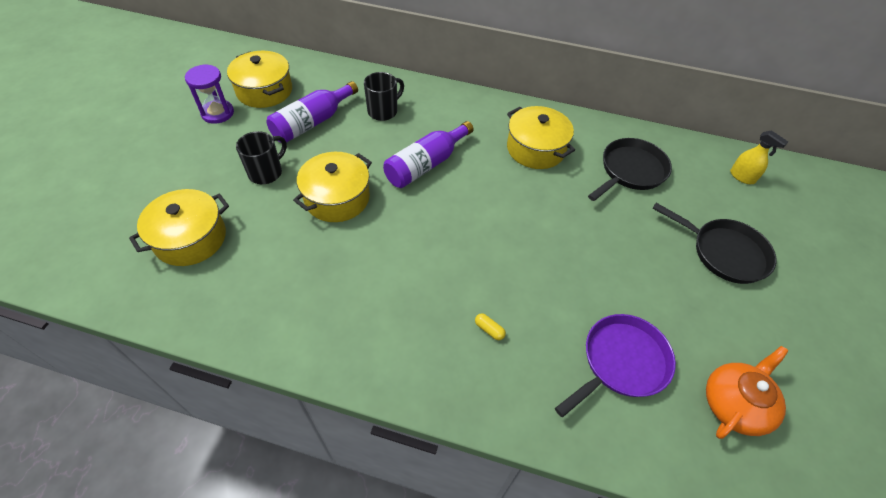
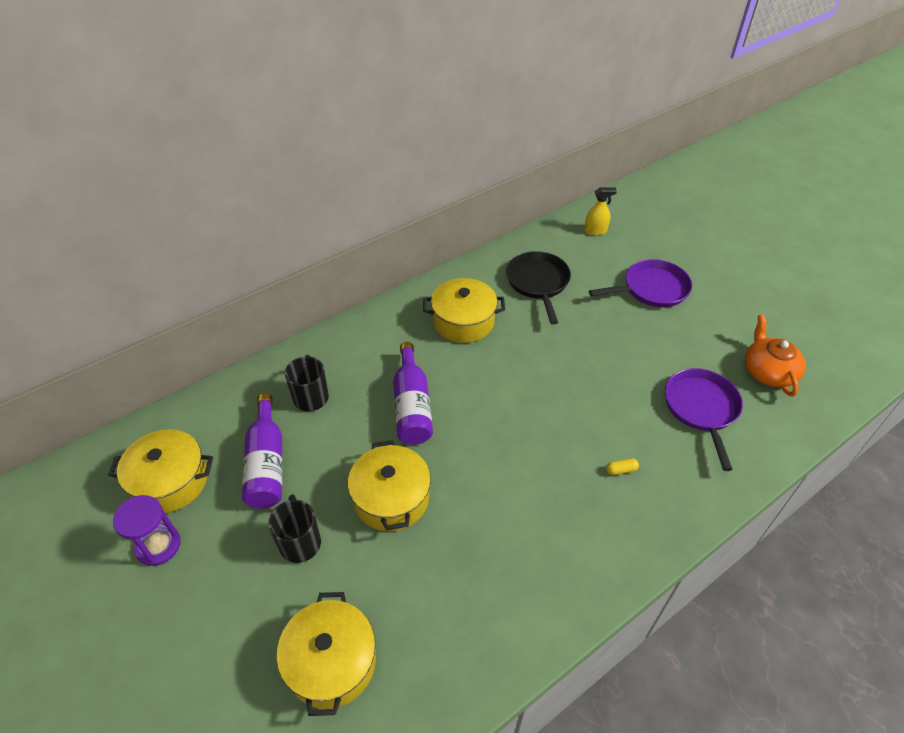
camera: 50 degrees left, 5 degrees down
(724, 252) = (651, 289): black pan -> purple pan

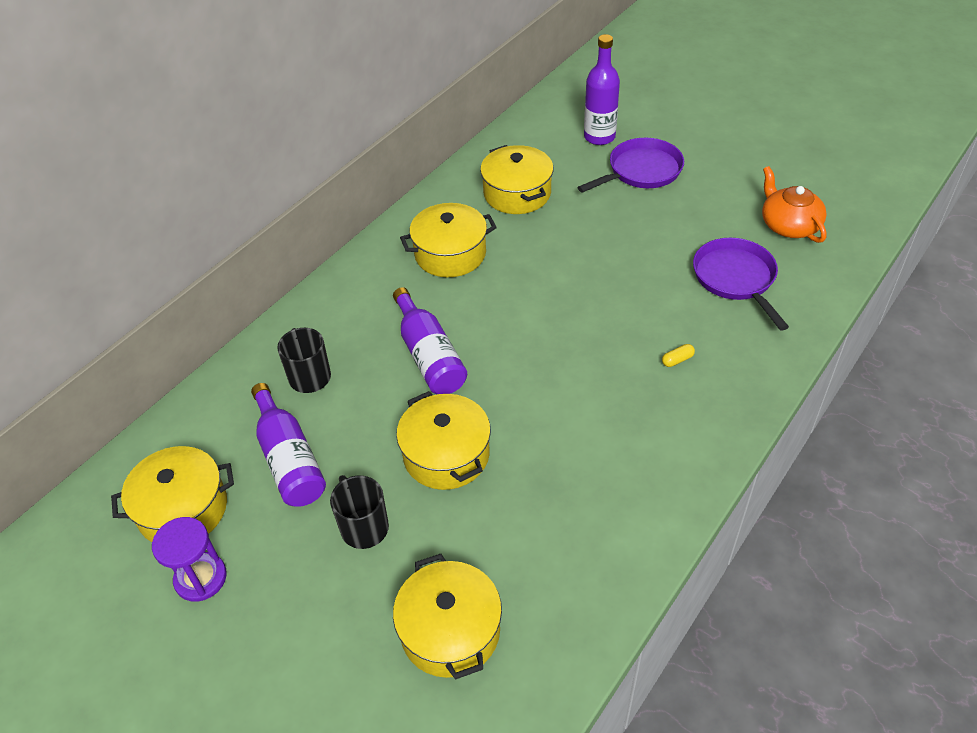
camera: 15 degrees left, 0 degrees up
(538, 283) = (517, 193): black pan -> yellow pot
(595, 231) = (558, 124): yellow spray bottle -> none
(626, 250) = (599, 137): none -> purple bottle

